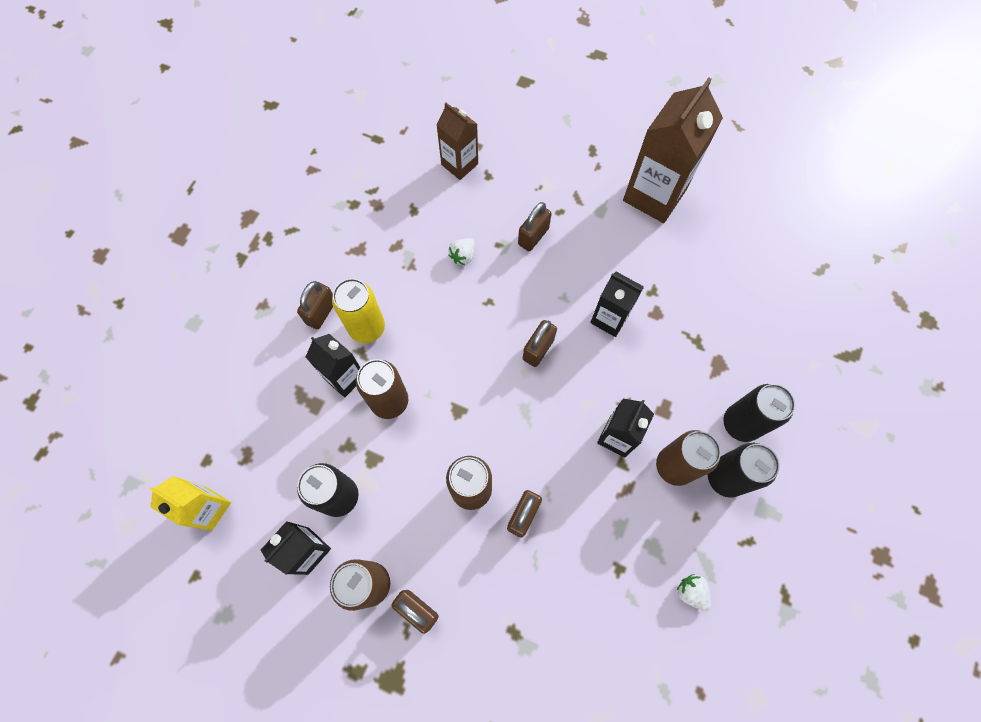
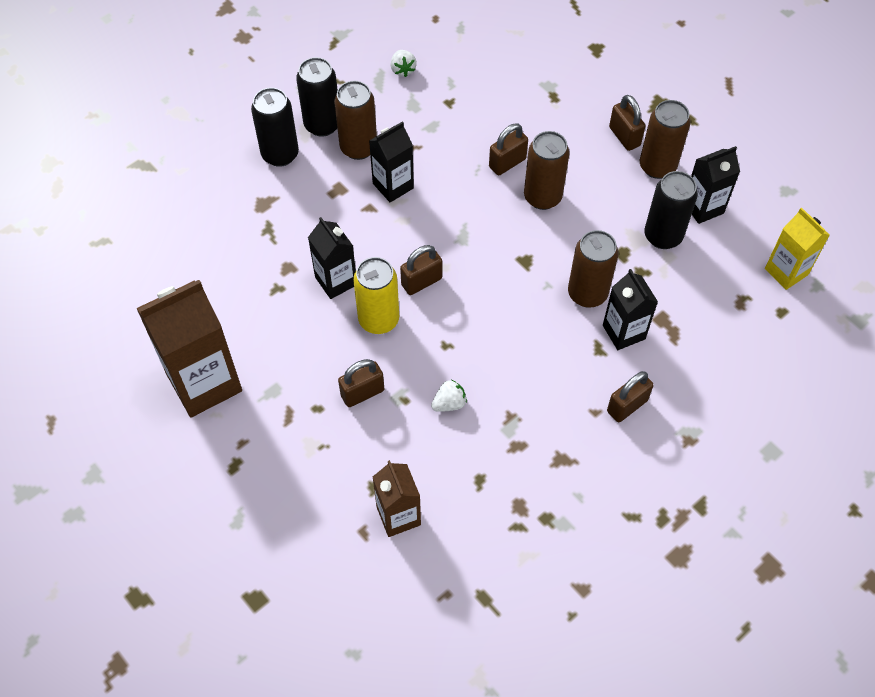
camera: 155 degrees left, 10 degrees down
(367, 328) = (584, 370): yellow can -> yellow can (378, 319)

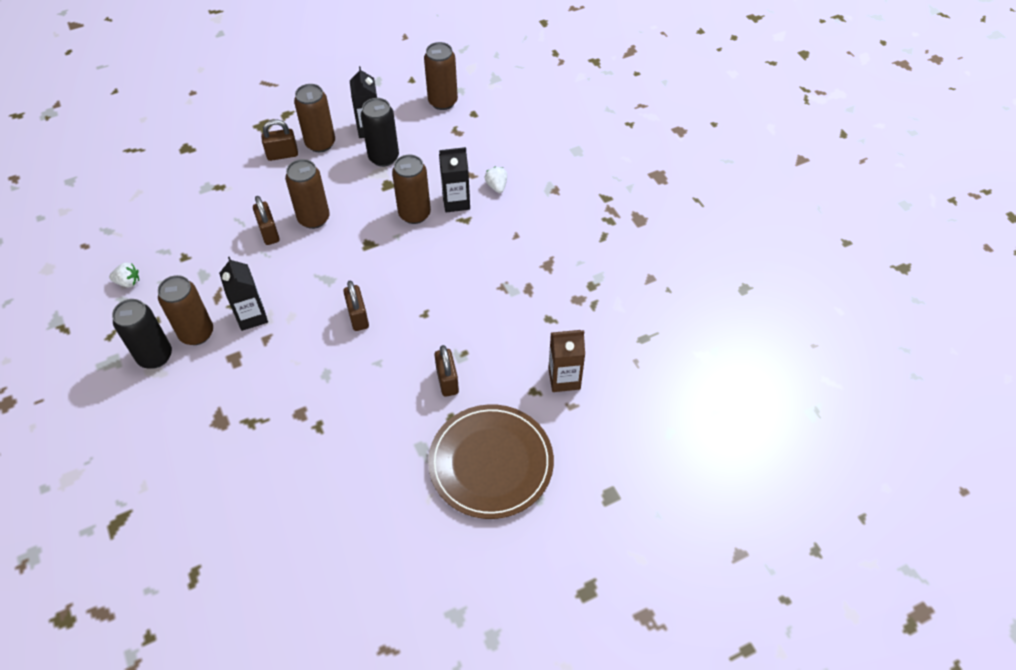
camera: 75 degrees left, 5 degrees down
(204, 382) = (393, 503): brown carton -> none
(269, 464) = (491, 463): none -> brown plate
(280, 154) = (170, 397): black can -> none
(336, 281) = (330, 379): black carton -> none
(378, 319) = (382, 355): yellow can -> none
(449, 403) = (477, 323): white strawberry -> white strawberry (496, 186)
(627, 406) = (517, 216): brown padlock -> none
(786, 271) = (443, 102): yellow carton -> brown can

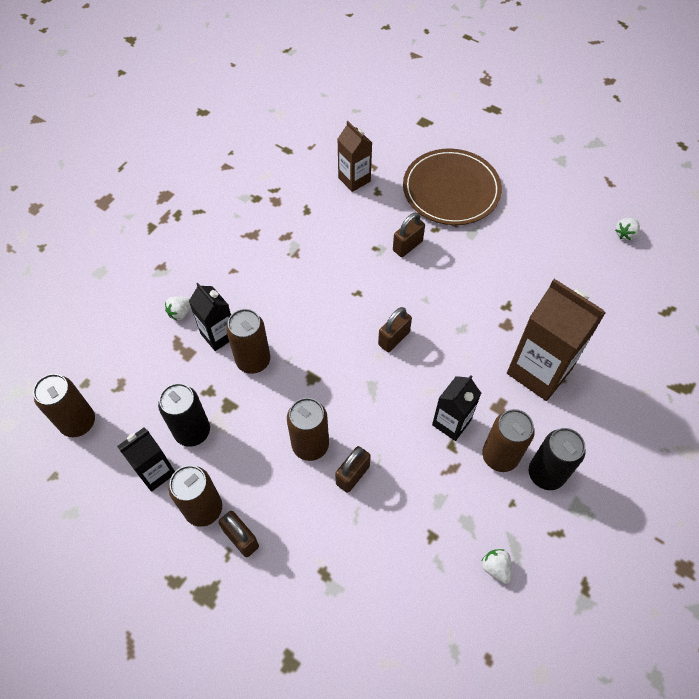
camera: 120 degrees left, 5 degrees up
(236, 410) = (539, 371): none -> brown carton
(308, 608) = (625, 234): none -> white strawberry

